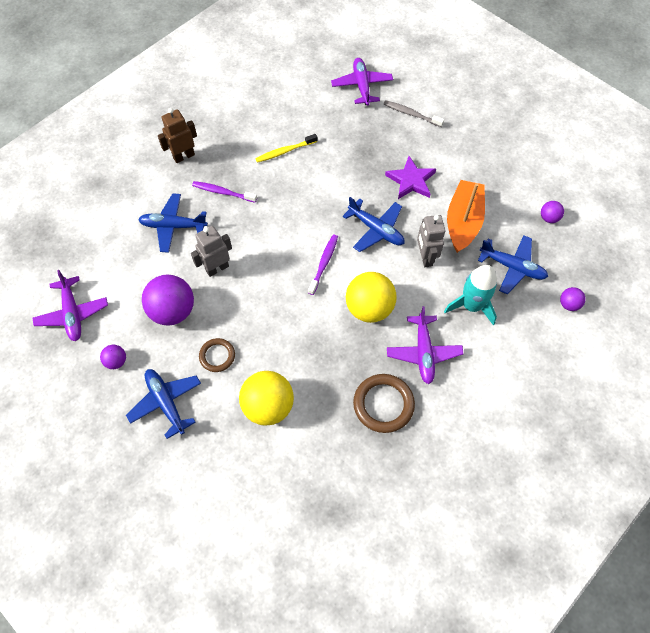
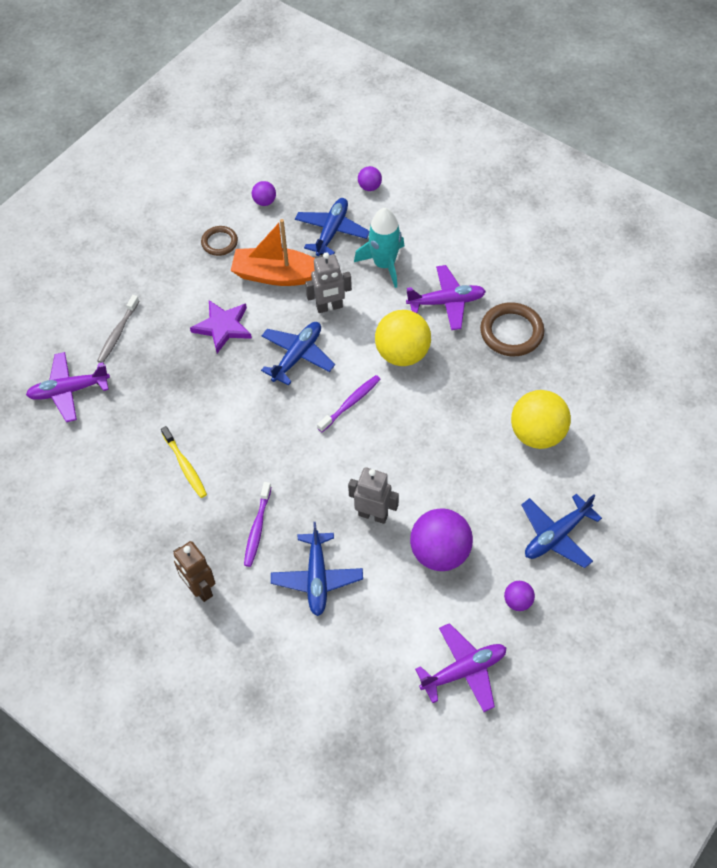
camera: 95 degrees left, 5 degrees down
(217, 268) = (373, 515): grey robot -> grey robot turned 150 degrees clockwise
(217, 356) = (489, 494): brown ring -> brown ring (219, 242)
(324, 263) = (350, 403): purple toothbrush -> purple toothbrush turned 120 degrees clockwise

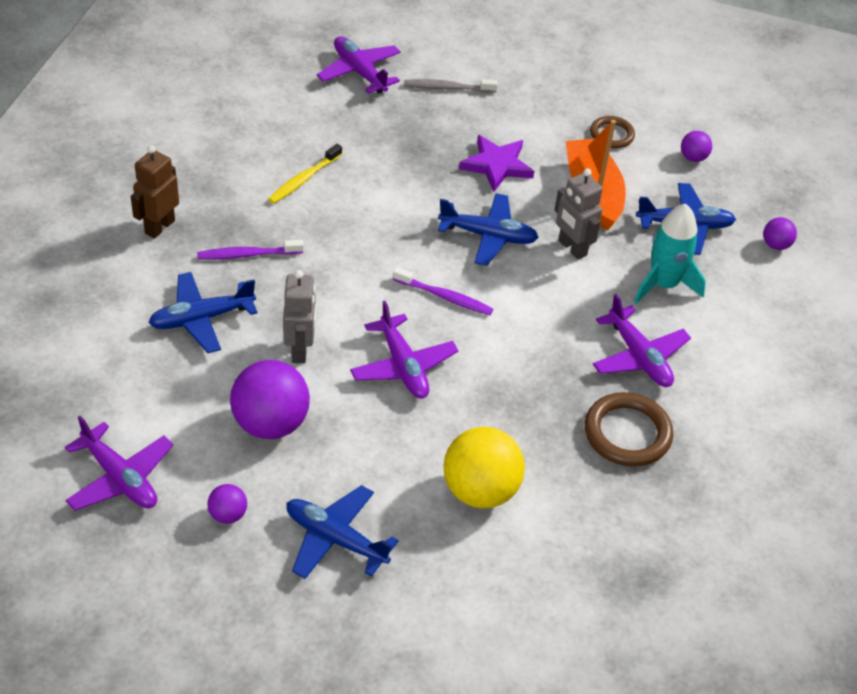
camera: 65 degrees right, 10 degrees down
(402, 354) = (538, 330): yellow ball -> none
(410, 450) = (403, 366): none -> purple plane

